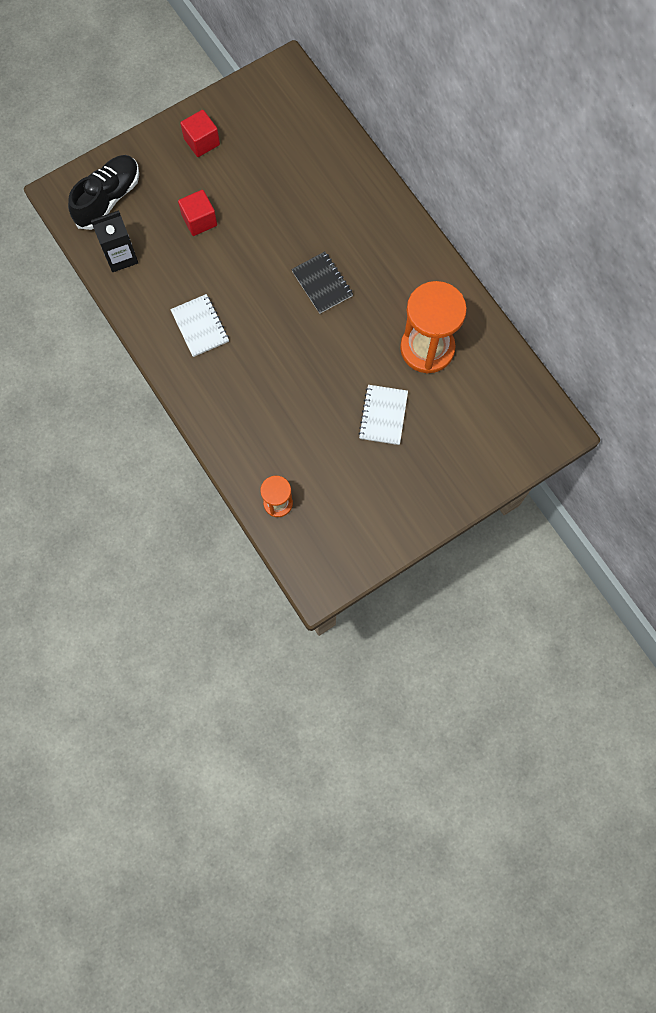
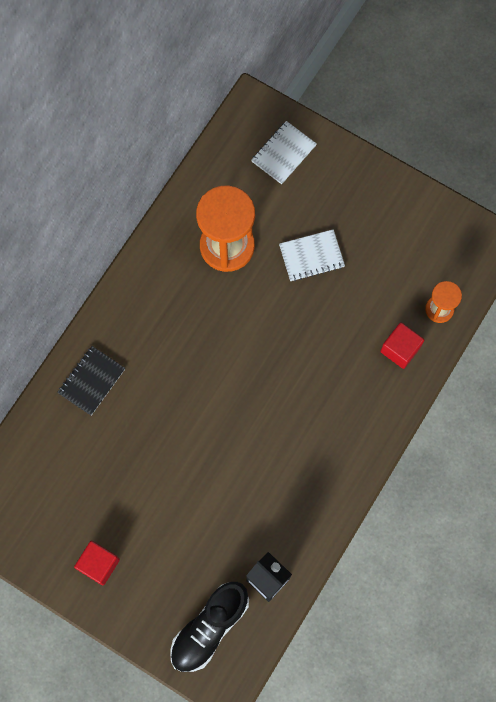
camera: 115 degrees left, 0 degrees up
(108, 199) = (209, 628): black shoe -> black shoe turned 60 degrees counterclockwise
(199, 220) = (191, 521): red cube -> red cube (400, 349)
(200, 326) = (305, 462): white notebook -> white notebook (283, 153)
(322, 283) = (205, 369): black notebook -> black notebook (91, 381)

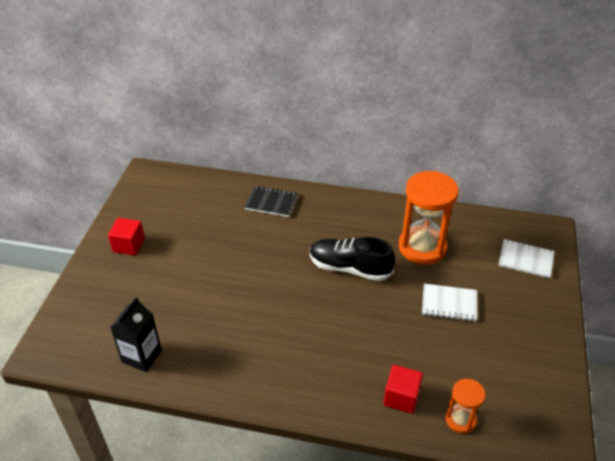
camera: 70 degrees right, 30 degrees down
(209, 628) = (89, 327): black shoe -> black shoe (349, 268)
(311, 256) = (449, 304): white notebook -> white notebook turned 45 degrees counterclockwise

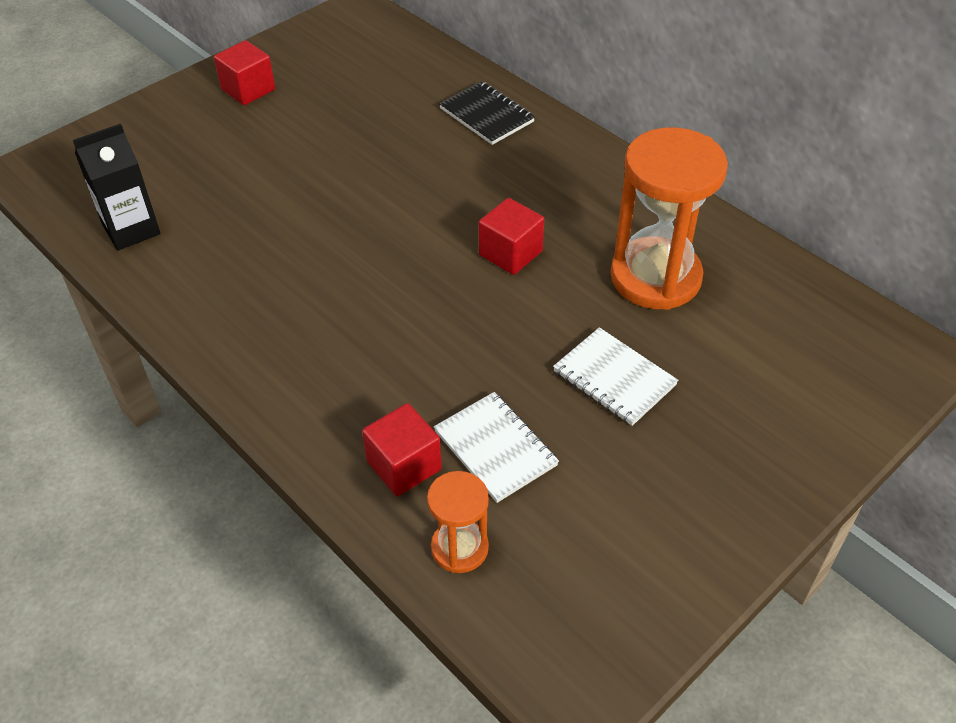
camera: 35 degrees right, 5 degrees up
(349, 268) = (510, 253): black shoe -> red cube
(525, 260) = (820, 380): white notebook -> white notebook (495, 448)

